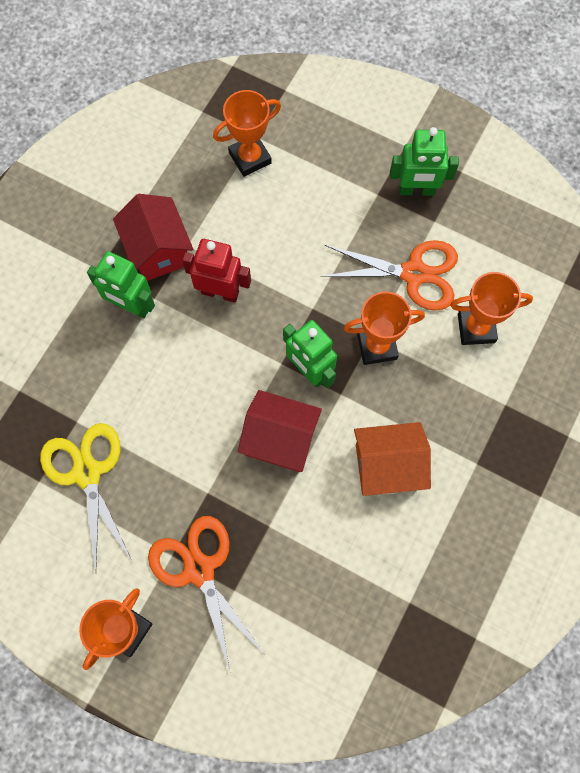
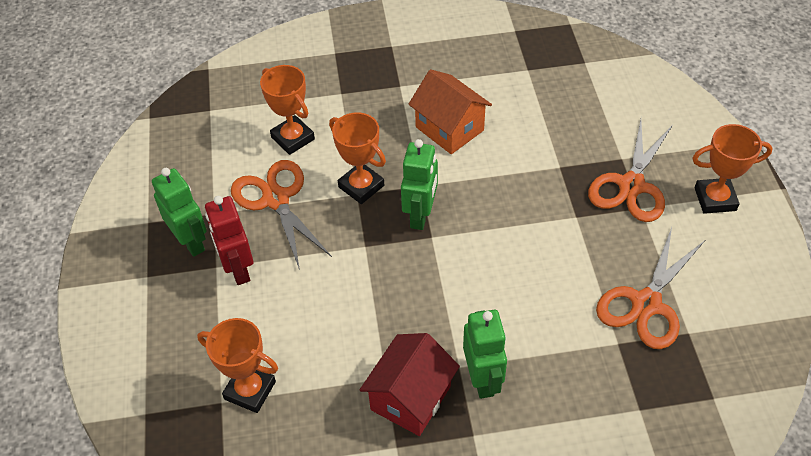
camera: 125 degrees left, 20 degrees down
(87, 473) = (646, 304): yellow scissors -> orange scissors
(220, 292) = (408, 320): red robot -> red robot (238, 269)
(280, 439) = (492, 199): red house -> none

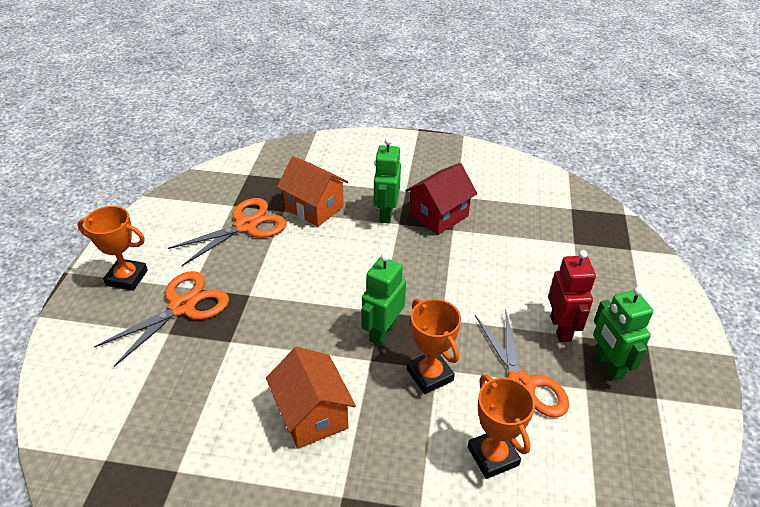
camera: 165 degrees left, 10 degrees down
(250, 390) = (552, 244): orange trophy -> none
(581, 360) = (314, 208): none -> orange house

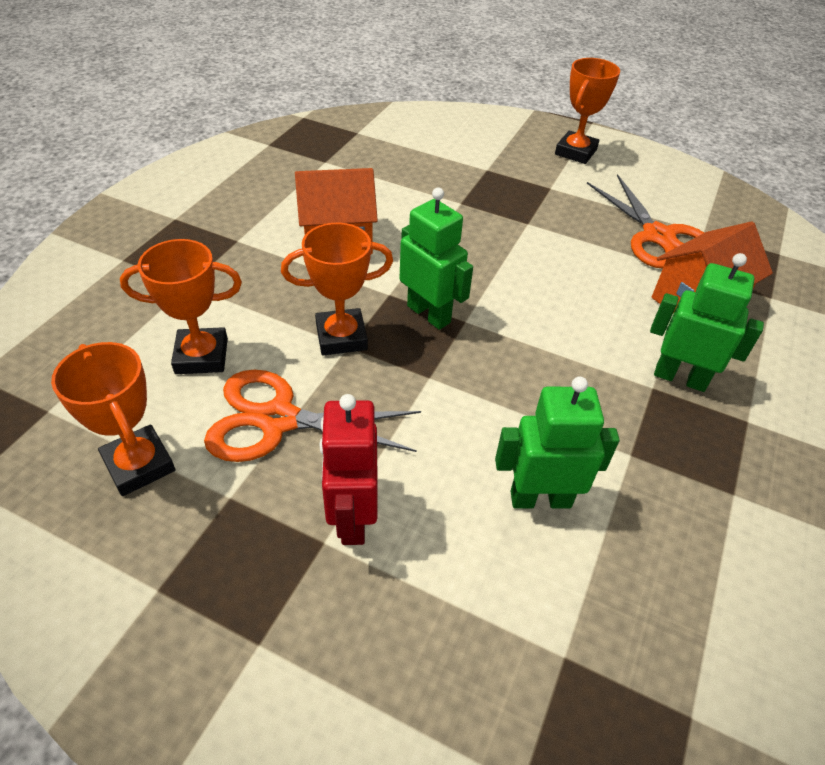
camera: 105 degrees right, 5 degrees up
(182, 307) = (522, 179): orange scissors -> none
(439, 215) = (672, 446): red house -> none
(561, 328) = (352, 517): red robot -> red robot turned 75 degrees clockwise
(598, 447) = (139, 465): none -> orange trophy
(608, 365) = (251, 550): green robot -> green robot (540, 498)

